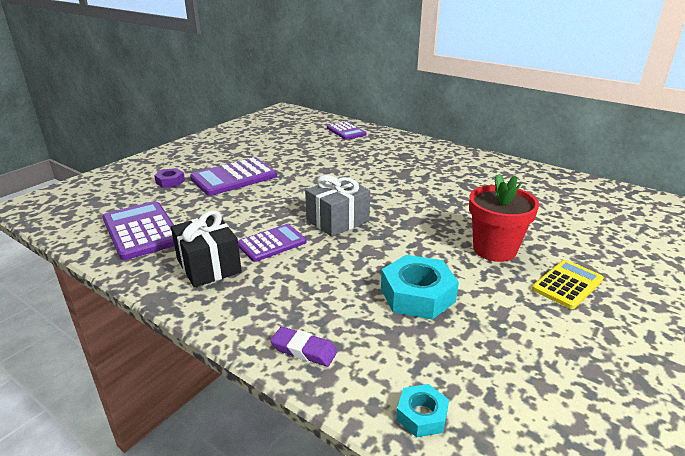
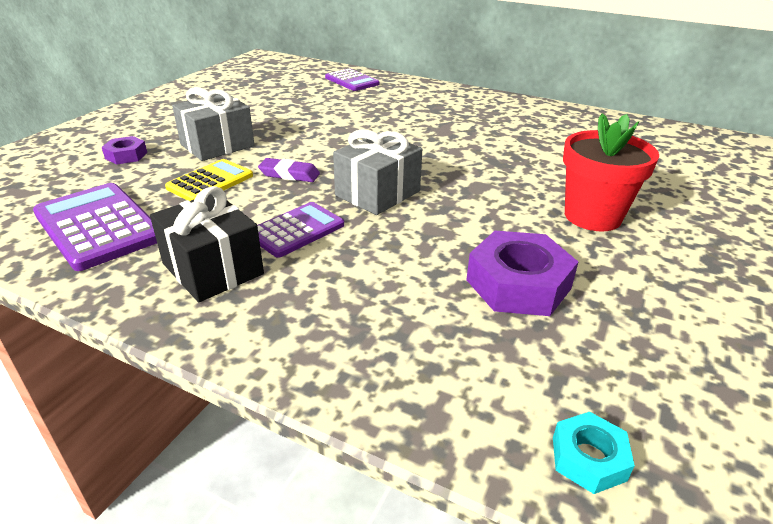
camera: 10 degrees left, 5 degrees up
(234, 177) = (217, 145): purple calculator -> grey gift
(304, 350) = (389, 379): purple eraser -> purple eraser (289, 174)
(417, 295) = (518, 284): turquoise nut -> purple nut
(567, 284) = (699, 254): yellow calculator -> yellow calculator (210, 182)

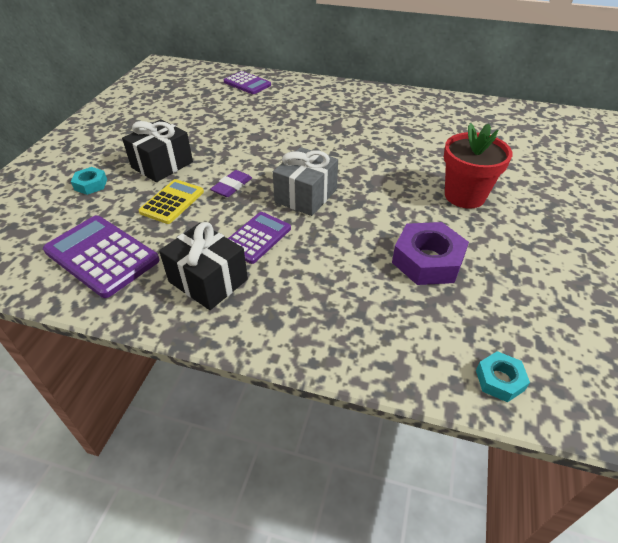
camera: 10 degrees left, 10 degrees up
(126, 155) = (91, 184): purple nut -> turquoise nut
(217, 145) = (162, 165): grey gift -> black gift
(289, 174) = (232, 186): purple eraser -> purple eraser turned 60 degrees counterclockwise

